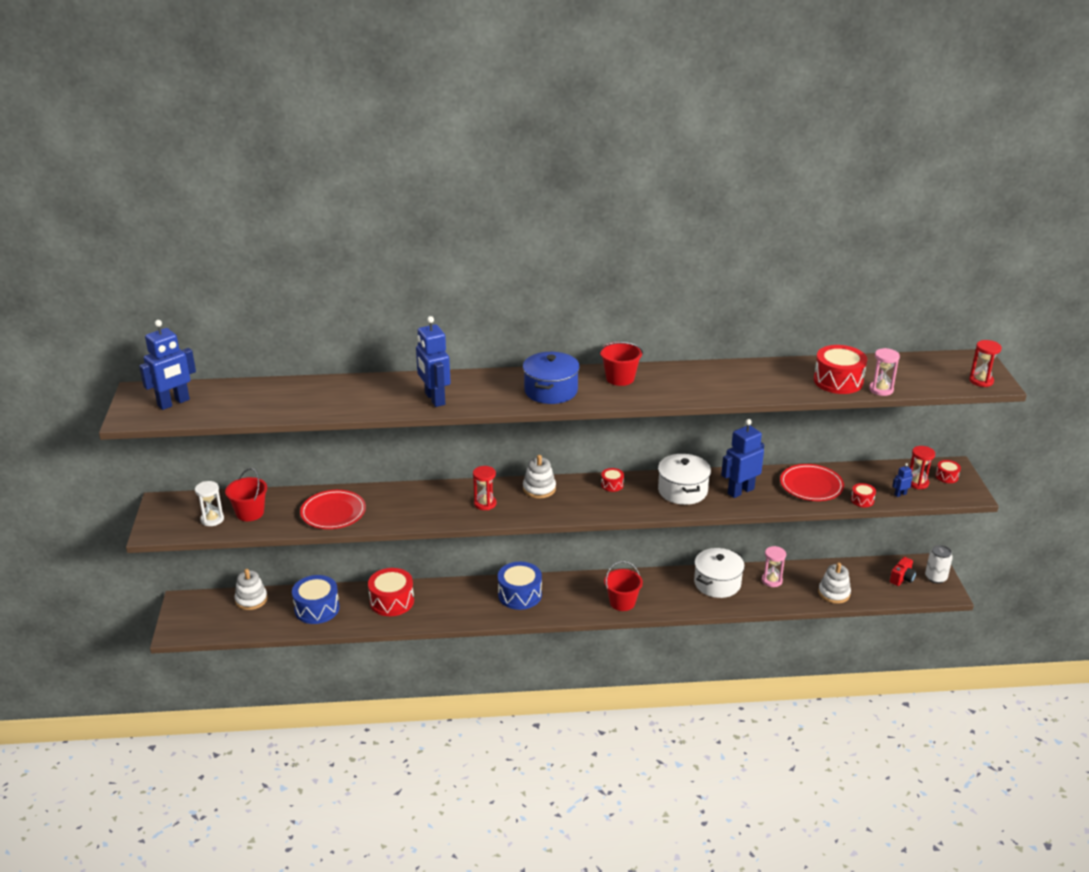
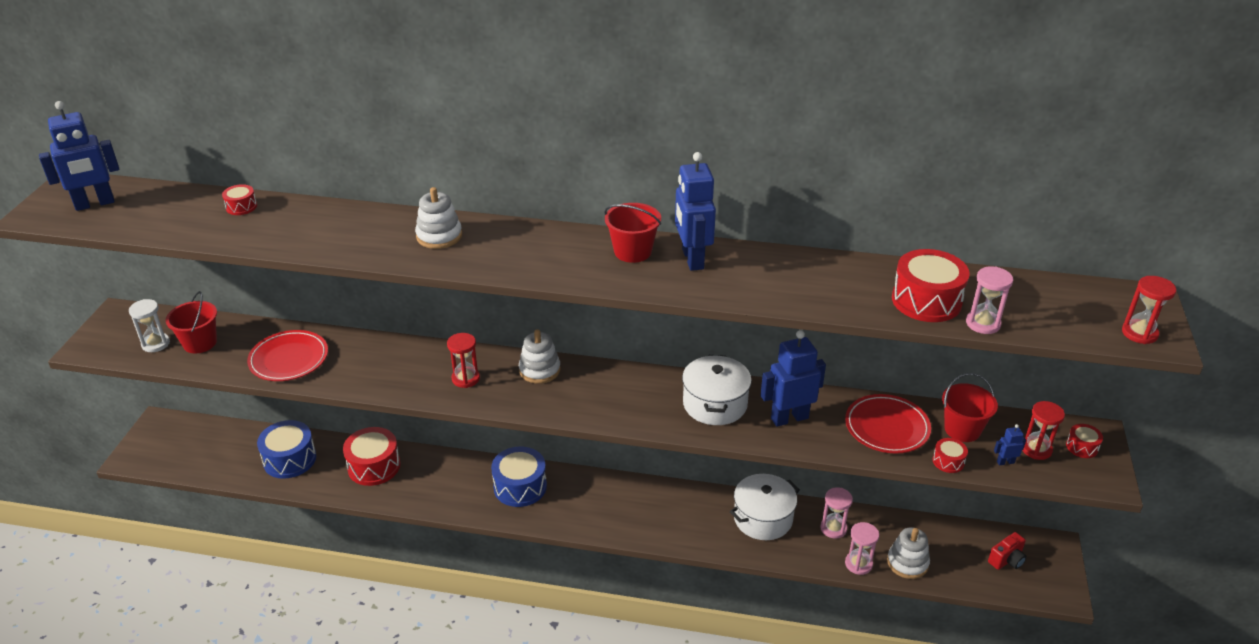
camera: 15 degrees right, 5 degrees up
(251, 600) = (228, 434): white stacking toy -> white stacking toy (439, 236)
(434, 399) = (387, 245): blue robot -> blue robot (692, 259)
(551, 391) = (535, 255): blue pot -> none
(612, 485) = (630, 380): red drum -> red drum (241, 207)
(622, 602) = (636, 521): red bucket -> red bucket (962, 429)
(799, 600) = (858, 564): none -> pink hourglass
(935, 577) = (1053, 567): white can -> none

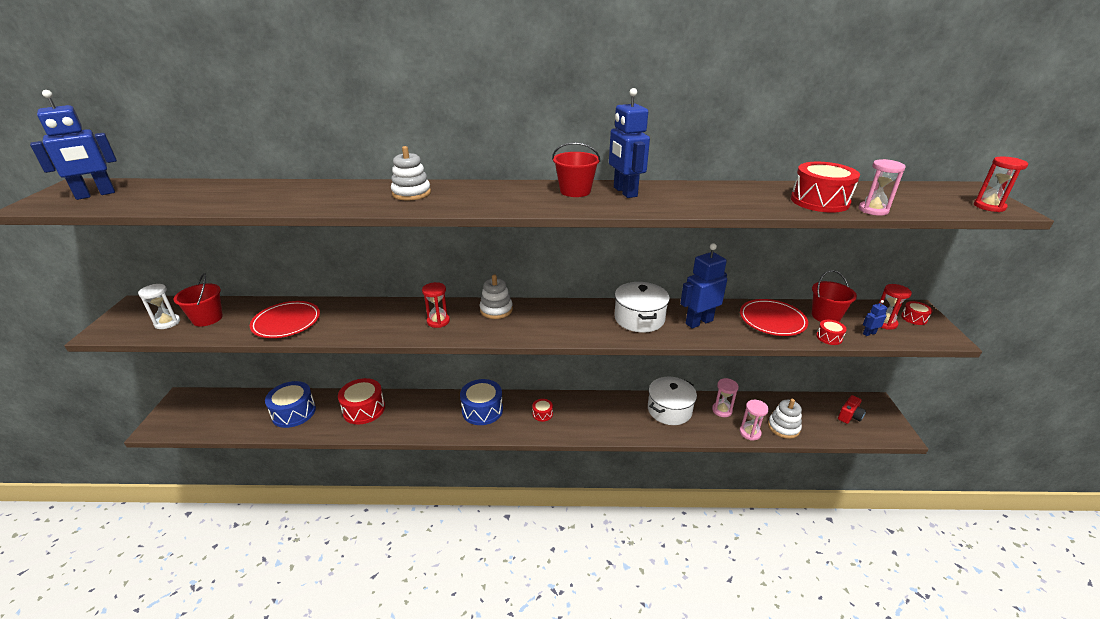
camera: 10 degrees left, 5 degrees down
(241, 207) = (234, 188): red drum -> red drum (542, 414)

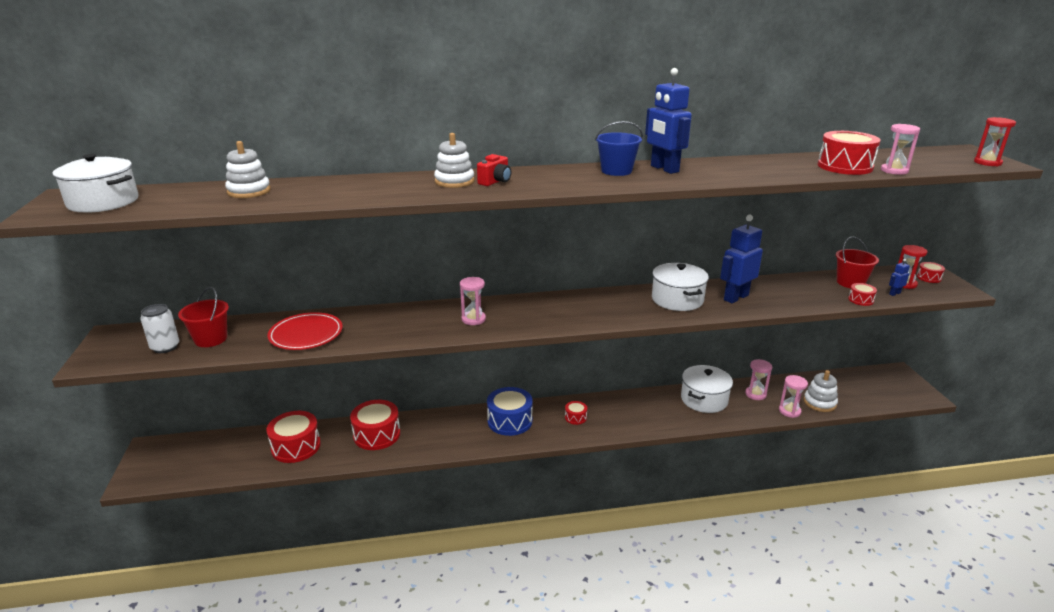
camera: 10 degrees left, 5 degrees down
(96, 195) = (103, 202): blue robot -> white pot
(167, 323) = (165, 347): white hourglass -> white can
(294, 412) = (296, 447): blue drum -> red drum
(438, 321) = (473, 319): red hourglass -> pink hourglass
(496, 310) = (529, 304): white stacking toy -> white stacking toy (249, 191)
(575, 191) = (616, 171): red bucket -> blue bucket
(772, 320) = (803, 290): red plate -> none
(849, 416) = (877, 386): red camera -> red camera (495, 181)

